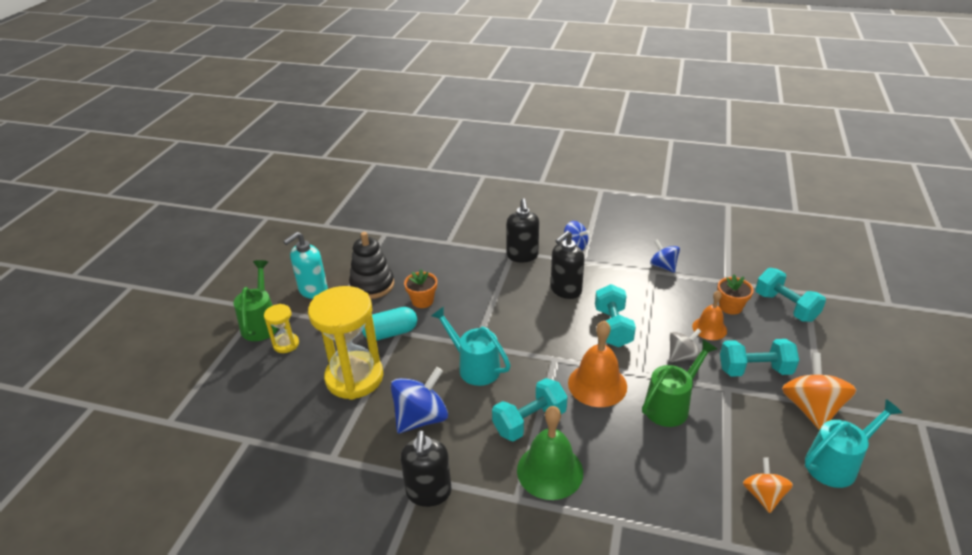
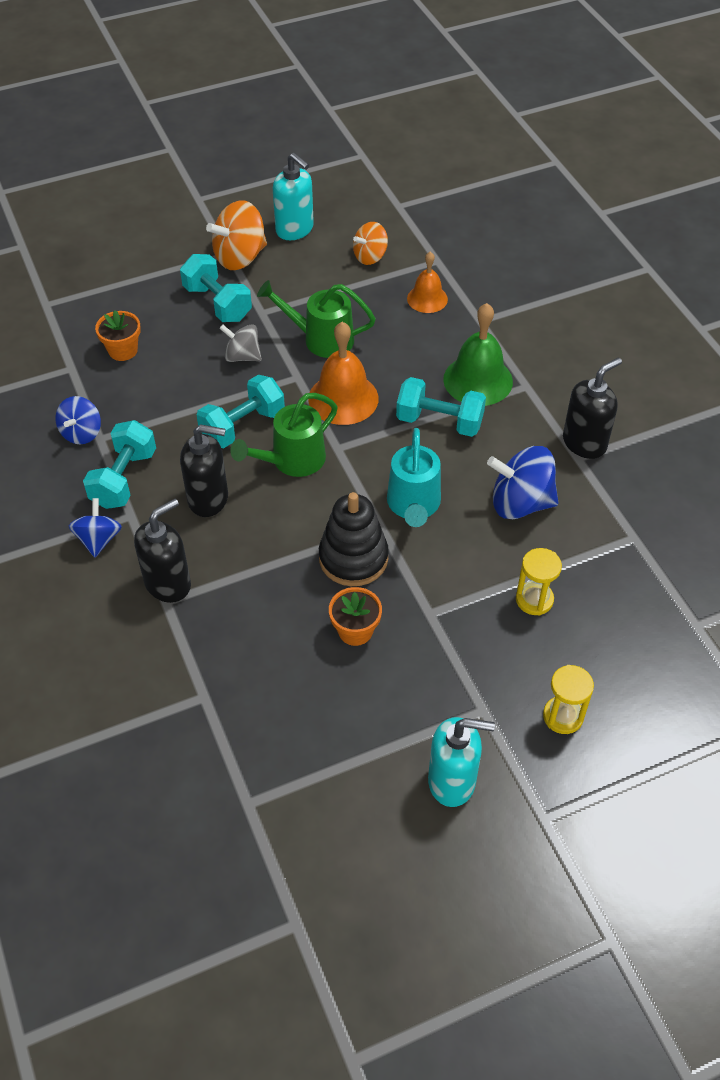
camera: 130 degrees left, 15 degrees up
(261, 323) = (563, 783): green watering can -> green watering can (291, 461)
(354, 378) = (534, 600): yellow hourglass -> yellow hourglass, size x0.47
(372, 285) = (377, 714): black stacking toy -> black stacking toy (353, 558)
(391, 333) = (439, 620): turquoise capsule -> none
(709, 328) = (177, 353): orange bell -> orange bell (427, 299)
(785, 307) = (88, 311): turquoise dumbbell -> turquoise dumbbell (124, 479)
(837, 463) = (295, 229): turquoise watering can -> turquoise soap dispenser

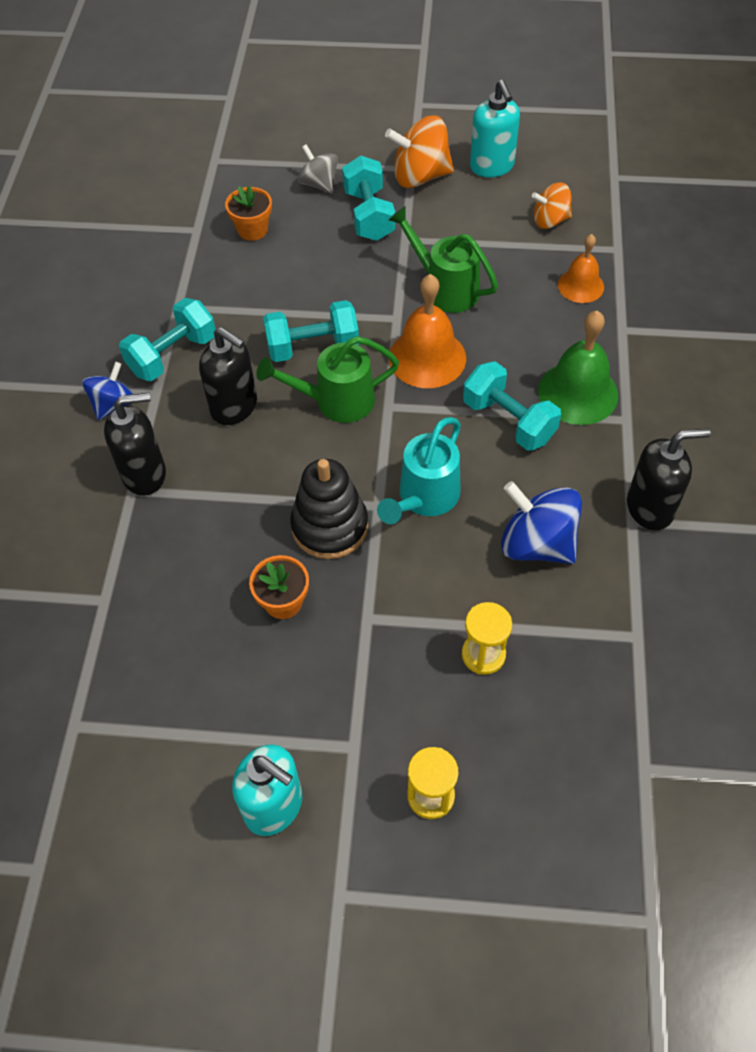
camera: 30 degrees right, 5 degrees up
(82, 433) = (165, 295): blue spinning top -> none
(242, 356) = (358, 277): grey spinning top -> grey spinning top (319, 184)

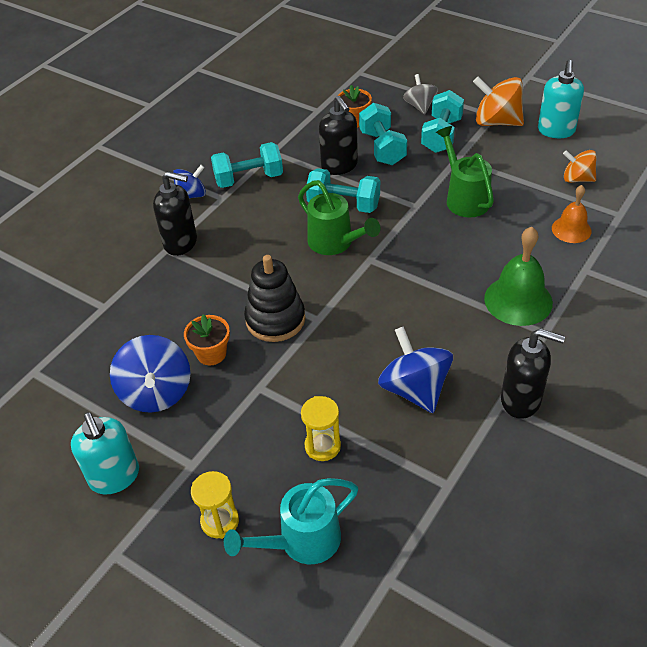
camera: 30 degrees right, 10 degrees down
(234, 407) = (266, 223): black soap dispenser -> black soap dispenser (339, 166)
(250, 679) = (156, 392): none -> blue spinning top
(335, 401) = (335, 243): green watering can -> green watering can turned 150 degrees counterclockwise
(424, 498) = (353, 327): turquoise watering can -> turquoise watering can (301, 541)
(427, 357) = (419, 238): orange bell -> none
(508, 421) = (451, 300): turquoise dumbbell -> turquoise dumbbell (382, 148)

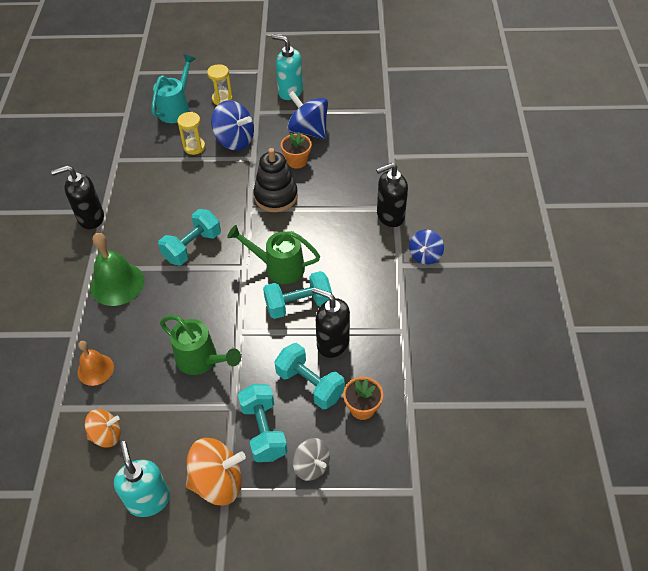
camera: 145 degrees right, 5 degrees up
(249, 179) = (396, 292): turquoise dumbbell -> turquoise dumbbell (192, 247)
(414, 389) = (159, 196): blue spinning top -> blue spinning top (235, 140)

